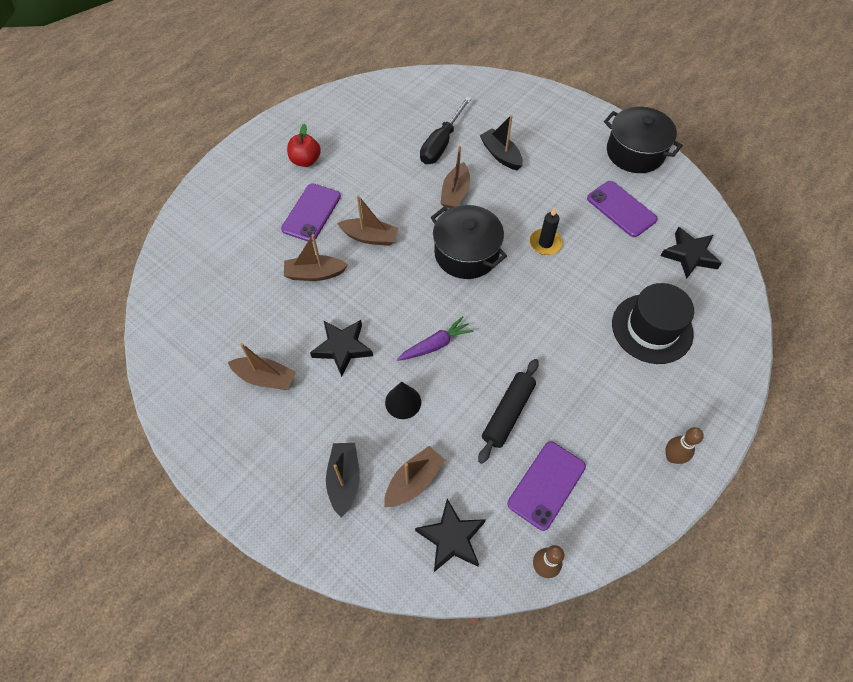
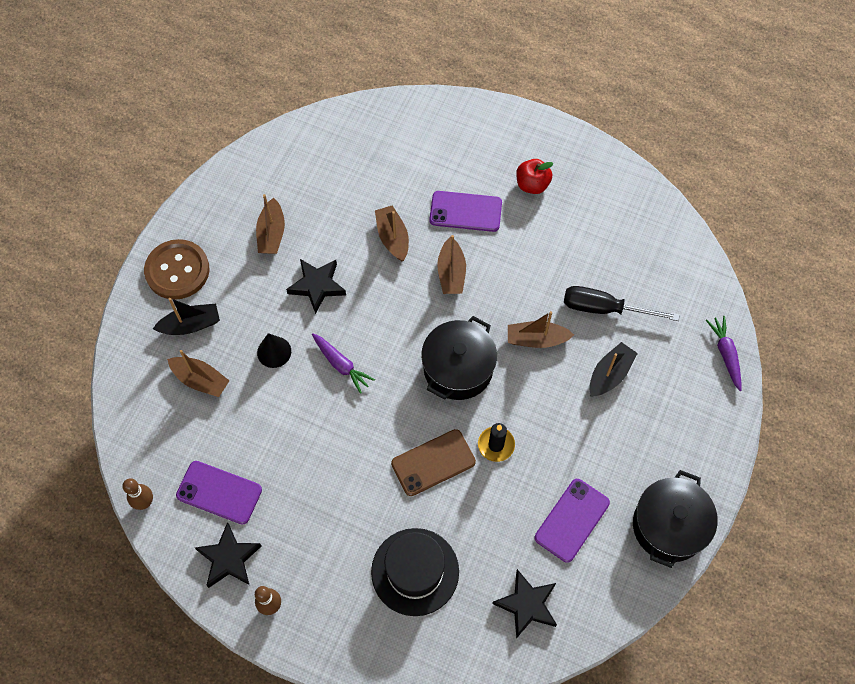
camera: 75 degrees right, 5 degrees up
(271, 483) = (177, 270): none -> brown button
(451, 538) = (156, 422): black star -> black star (229, 558)
(503, 86) = (725, 354): none -> purple carrot
(508, 413) = (283, 445): black rolling pin -> none
(552, 292) = (433, 462): none -> brown phone

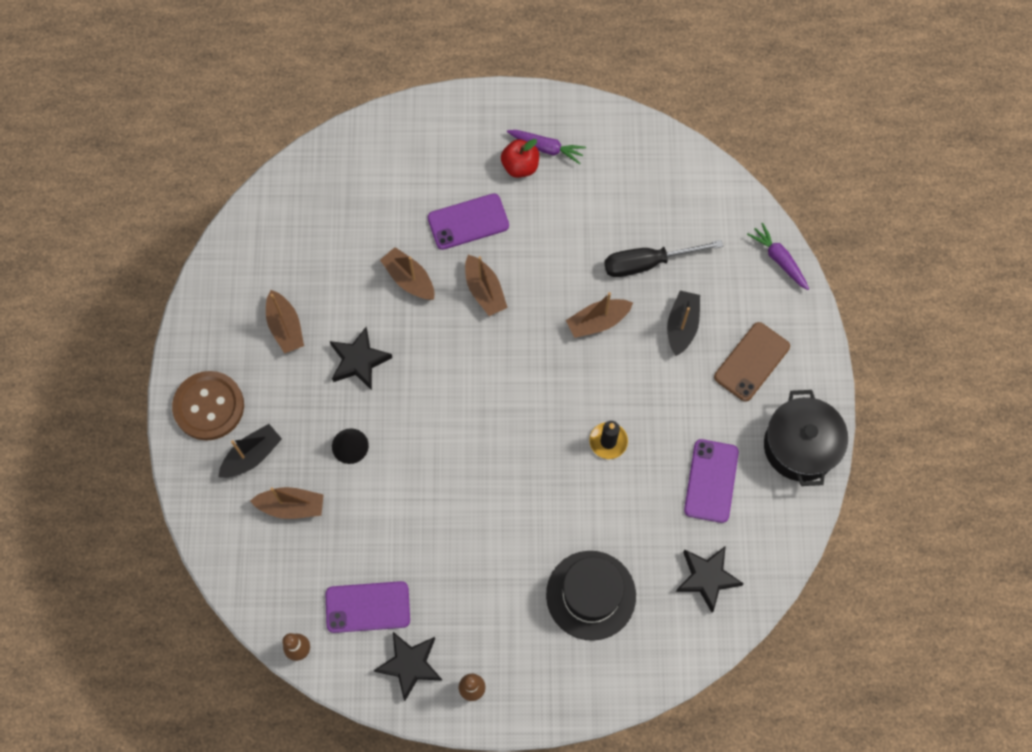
camera: 25 degrees left, 5 degrees up
(341, 365) = (423, 429): purple carrot -> purple carrot (546, 148)
(433, 462) = (557, 485): brown phone -> brown phone (751, 362)
(458, 368) = (537, 383): black pot -> none

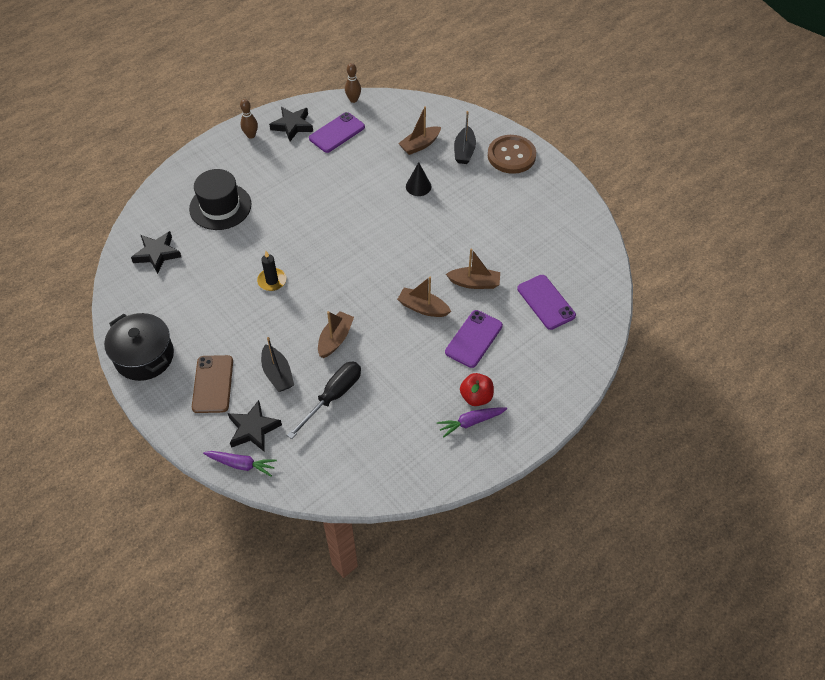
camera: 140 degrees right, 15 degrees down
(285, 327) = (516, 213): brown boat -> none
(359, 361) = (457, 225): black star -> black star (253, 429)
(711, 481) = (190, 301): purple phone -> purple phone (546, 302)

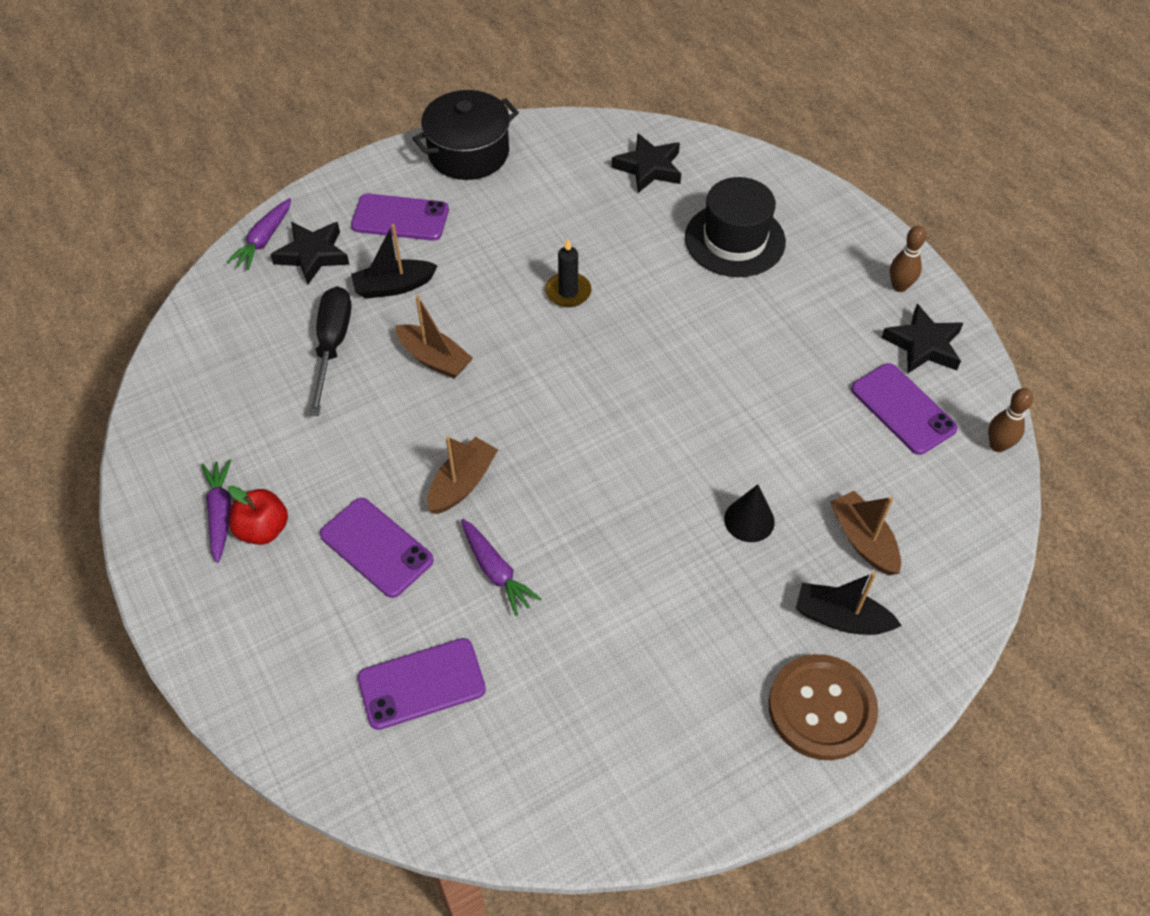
camera: 100 degrees right, 0 degrees up
(213, 384) = (400, 218): brown phone -> purple phone
(333, 396) = (332, 346): black screwdriver -> black screwdriver turned 135 degrees counterclockwise
(474, 283) = (496, 571): brown boat -> purple carrot

